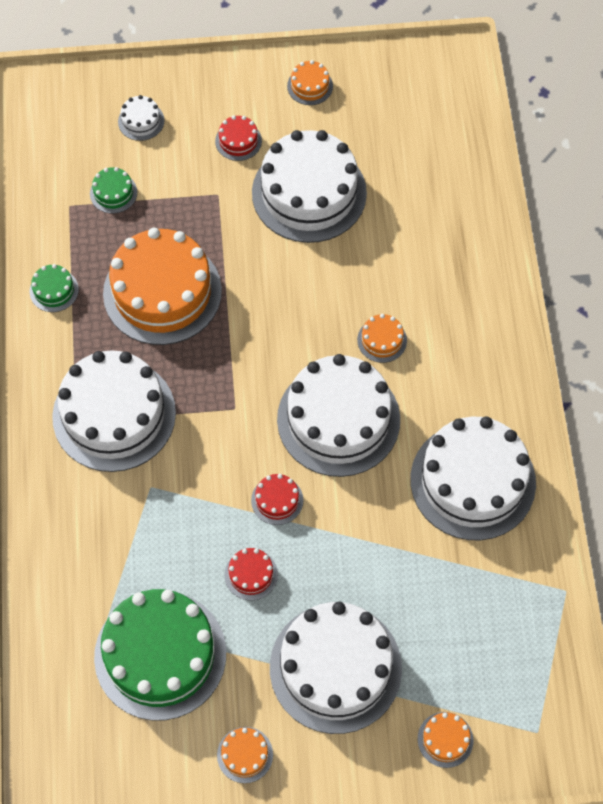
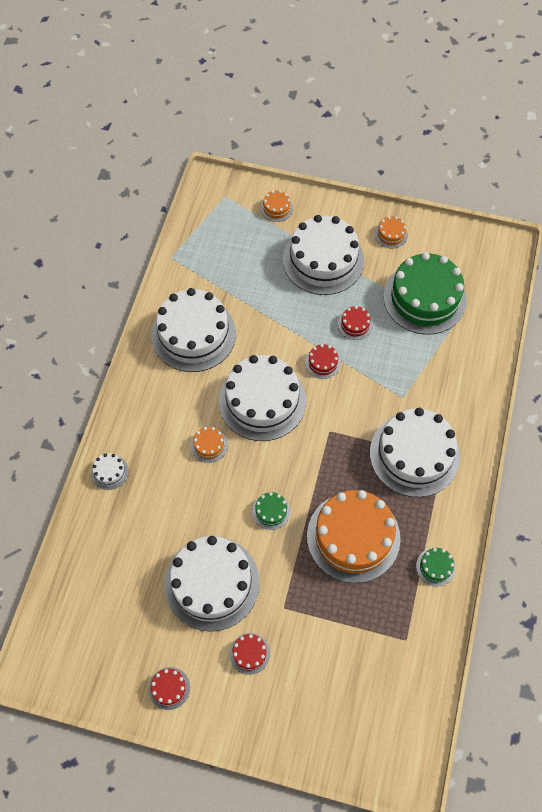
camera: 160 degrees left, 0 degrees up
(113, 193) = (367, 639): green cake -> green cake (271, 511)
(141, 121) = (324, 704): white cake -> white cake (110, 472)
(310, 86) = (169, 688): orange cake -> red cake

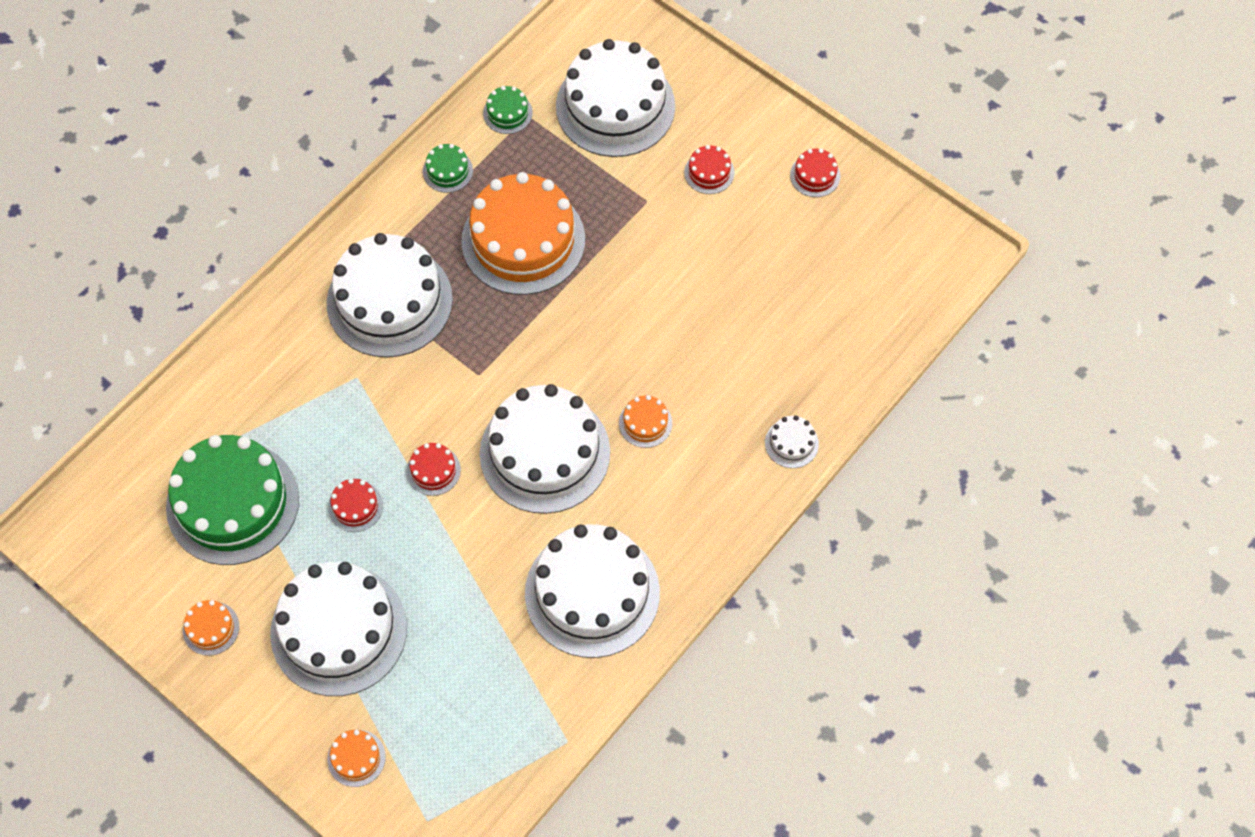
camera: 155 degrees left, 0 degrees up
(212, 583) = (718, 260): white cake -> white cake (615, 106)
(271, 511) = (606, 309): green cake -> green cake (507, 113)

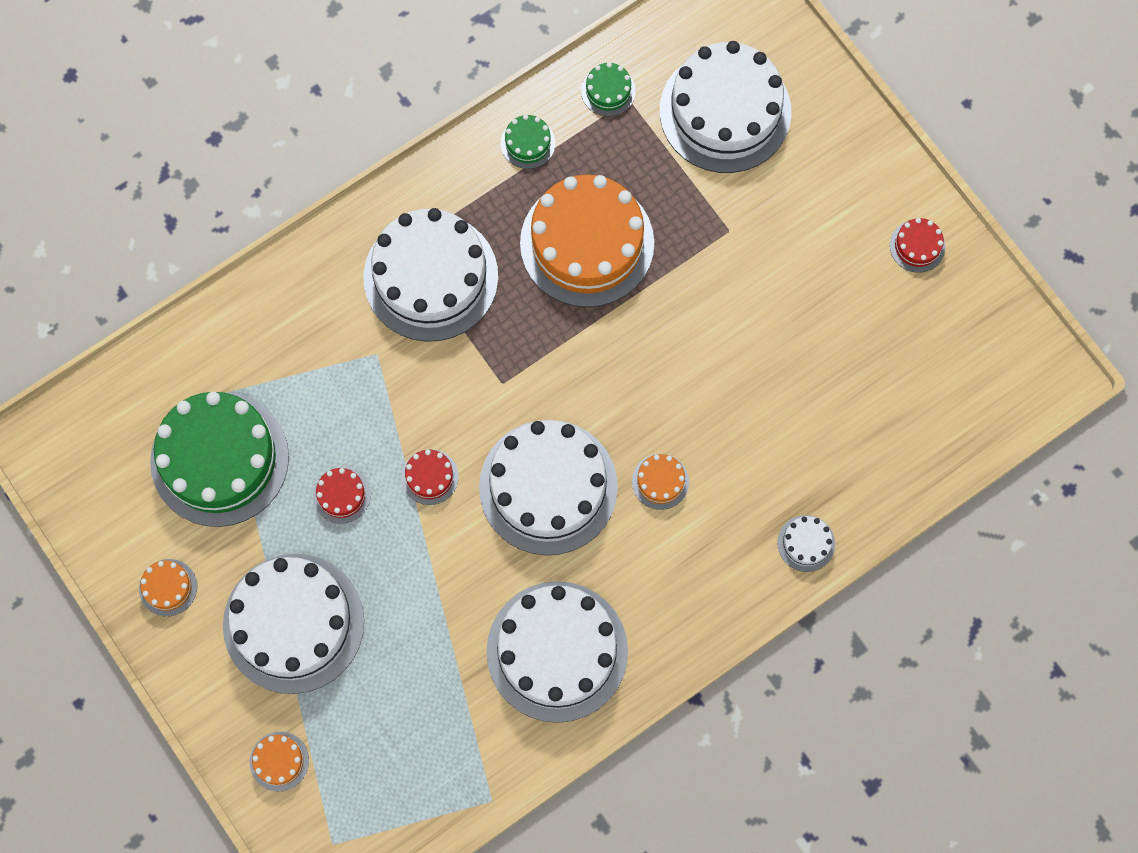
camera: 15 degrees right, 10 degrees up
(709, 172) = (804, 214): red cake -> none

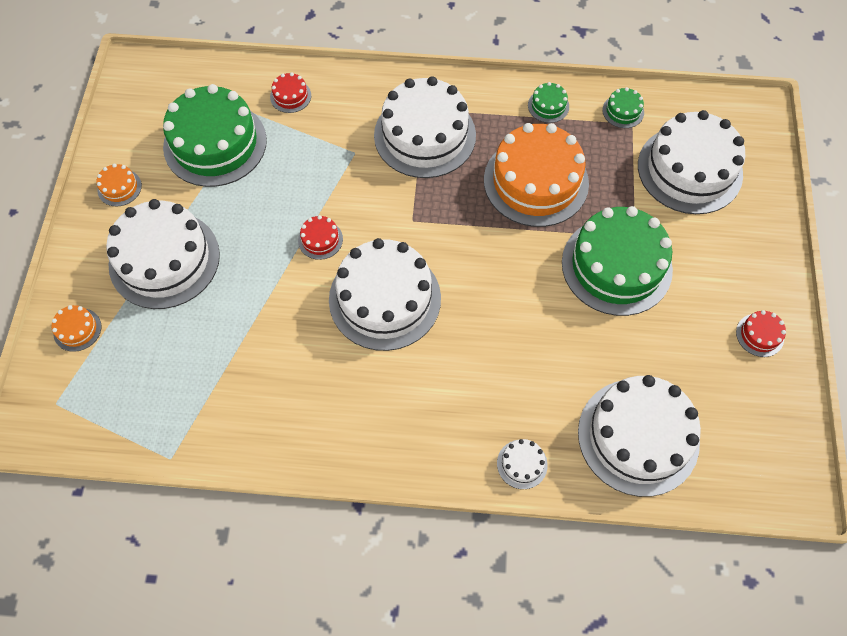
camera: 40 degrees right, 10 degrees down
(341, 495) = (261, 211): red cake -> red cake (290, 96)
(557, 651) = (298, 400): white cake -> white cake (638, 436)
(660, 481) = (458, 349): orange cake -> none
(736, 276) = (616, 266): none -> green cake

